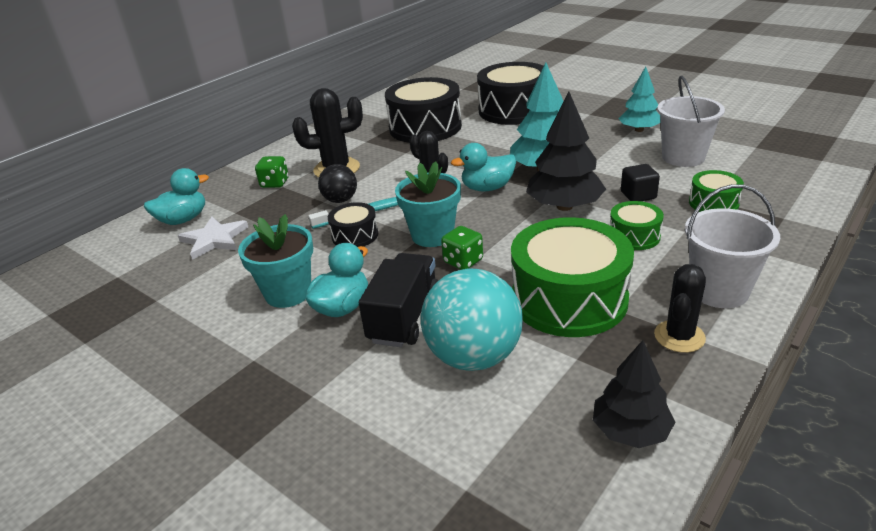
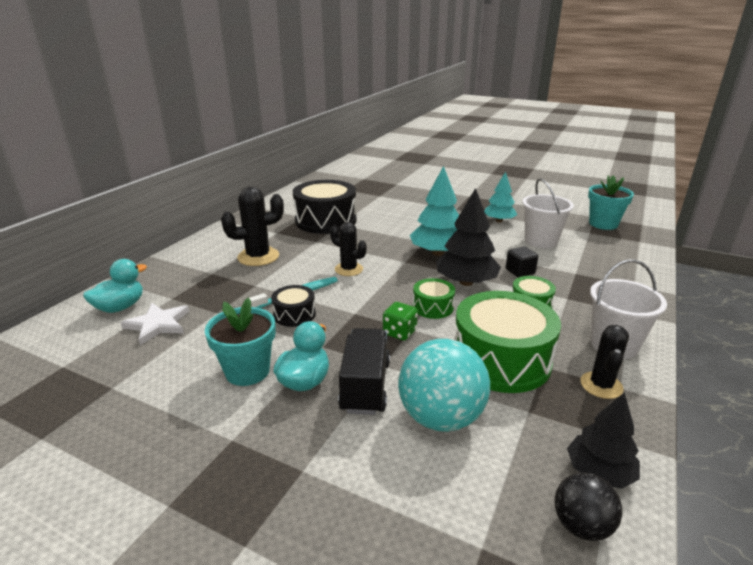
camera: 15 degrees left, 5 degrees down
(275, 183) = (203, 271): green dice -> none
(340, 200) = (270, 284): black ball -> black ball (581, 525)
(432, 235) = (364, 311): turquoise flower pot -> turquoise flower pot (603, 224)
(487, 188) = (397, 269): turquoise duck -> none
(513, 110) = (395, 206): black drum -> none
(713, 203) = (578, 276): green drum -> green drum (433, 307)

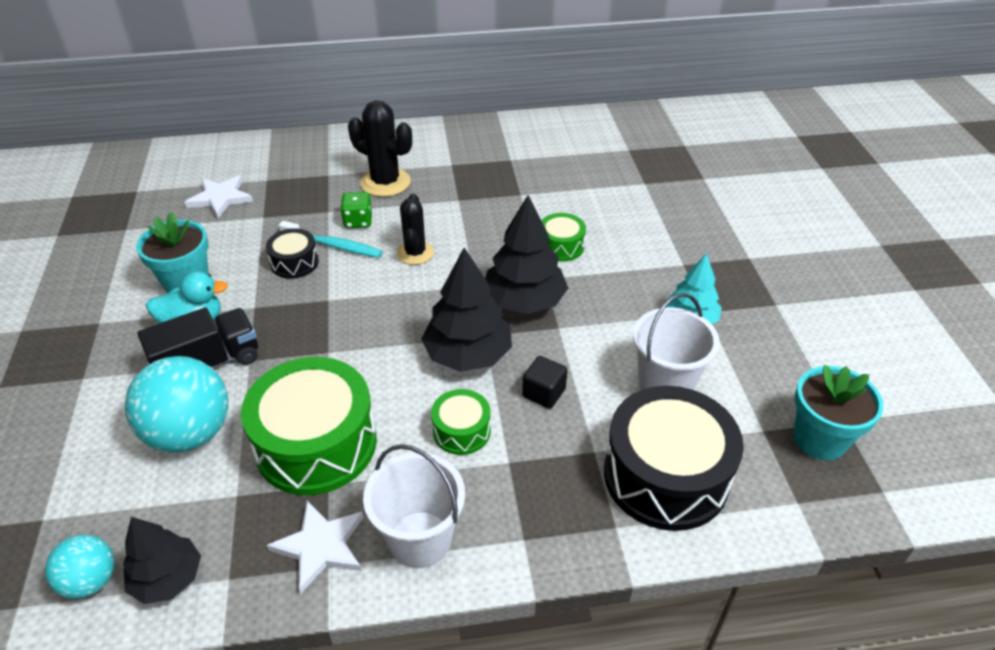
camera: 55 degrees right, 15 degrees up
(120, 307) = (231, 164): turquoise duck -> none
(326, 221) = (518, 180): black drum -> black drum (665, 475)
(399, 332) = (314, 347): green dice -> green dice (358, 221)
(433, 307) = (386, 350): green drum -> green drum (561, 246)
(437, 253) = (524, 301): turquoise tree -> black tree
(581, 525) = (91, 581): black ball -> turquoise ball
(601, 385) = (320, 546): black cactus -> white star

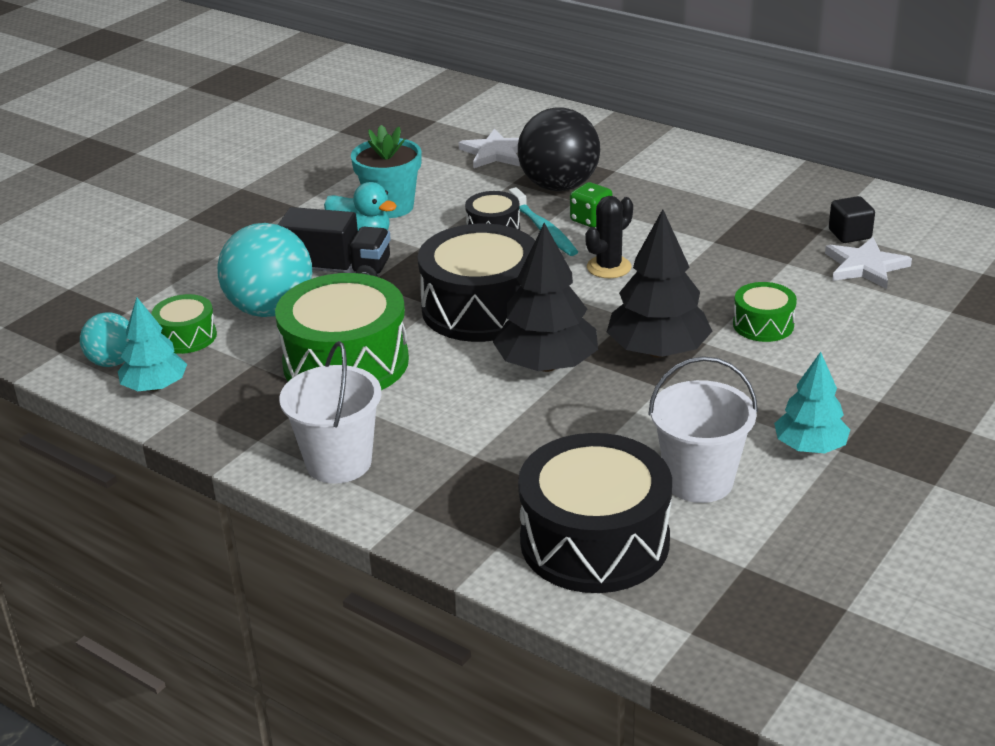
camera: 45 degrees right, 10 degrees down
(168, 578) = (155, 387): black tree -> turquoise tree
(303, 205) = (559, 186): none -> black ball
(320, 546) = (267, 426): white star -> white star (865, 266)
(365, 334) = (481, 308): none -> black drum
(385, 182) = (661, 198): black cactus -> none
(461, 431) = (465, 414): green drum -> green drum (186, 336)
(544, 393) = (573, 426): black cube -> black cube (849, 234)
(819, 439) = (795, 606): turquoise flower pot -> none

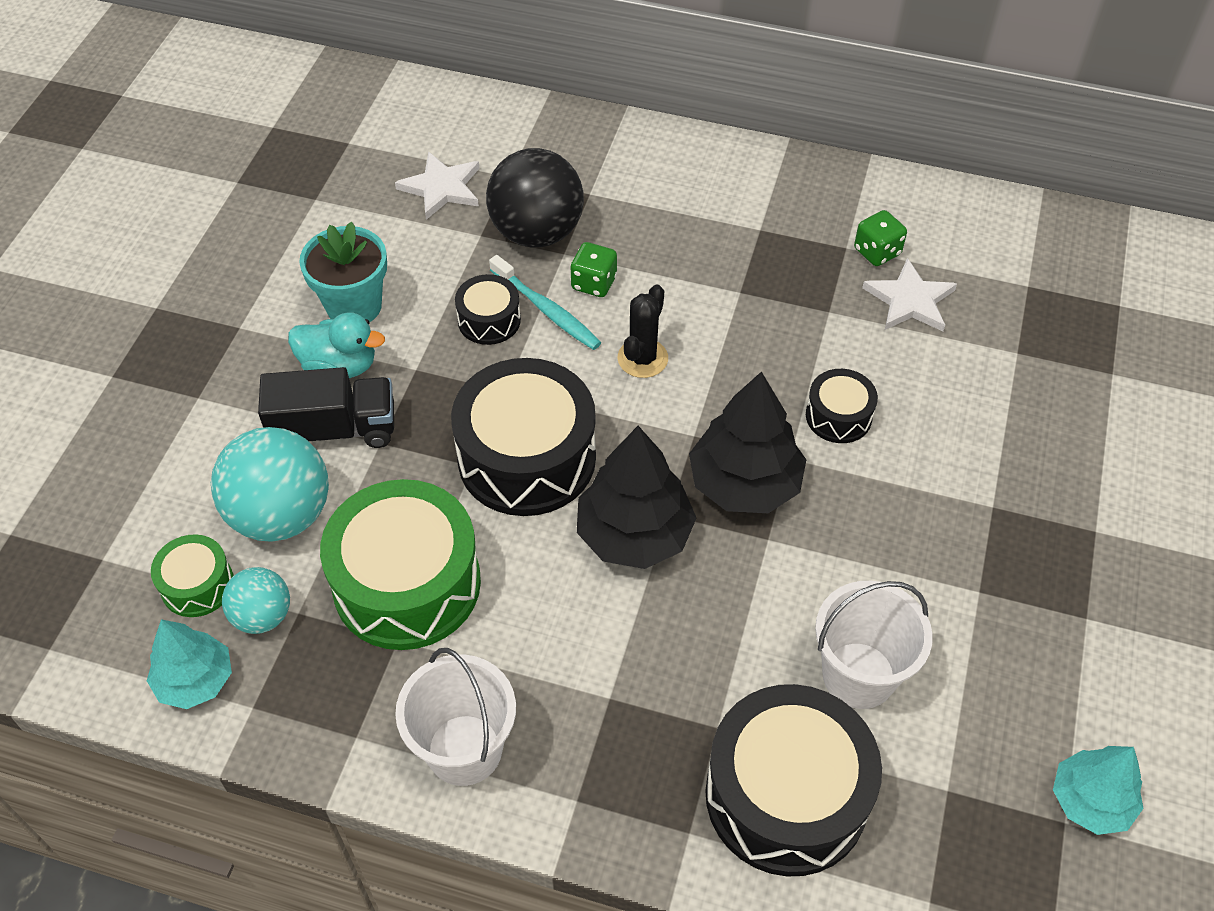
camera: 20 degrees left, 20 degrees up
(113, 362) = (124, 650): turquoise ball -> turquoise ball (263, 616)
(763, 325) = (838, 416): green drum -> black drum
(810, 447) = (950, 594): turquoise tree -> turquoise tree (1090, 801)
(849, 234) = (877, 252): black cube -> green dice

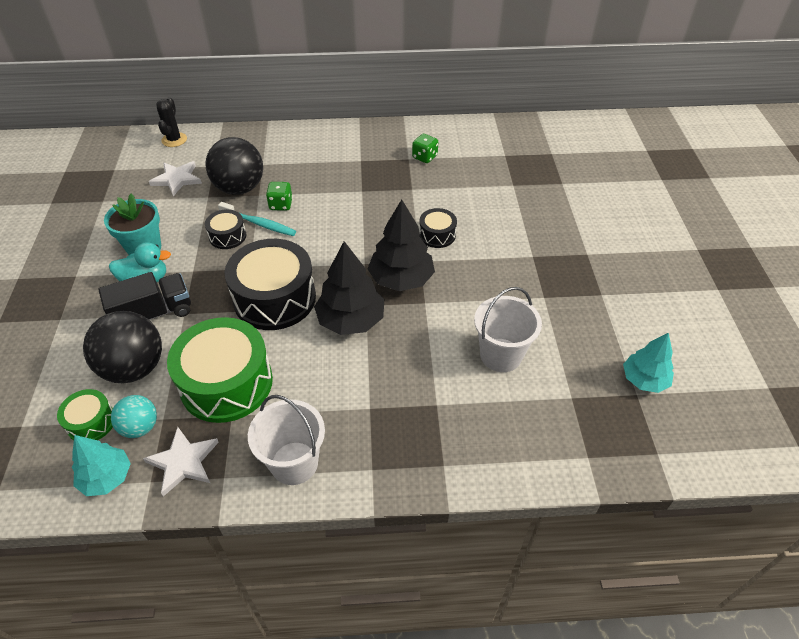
camera: 20 degrees left, 5 degrees down
(281, 515) = (134, 368): turquoise ball -> black ball
(642, 358) = (321, 234): black cactus -> black cactus (174, 140)
(786, 796) = (488, 428): black drum -> none
(910, 300) = (450, 174): white star -> white star (183, 462)

